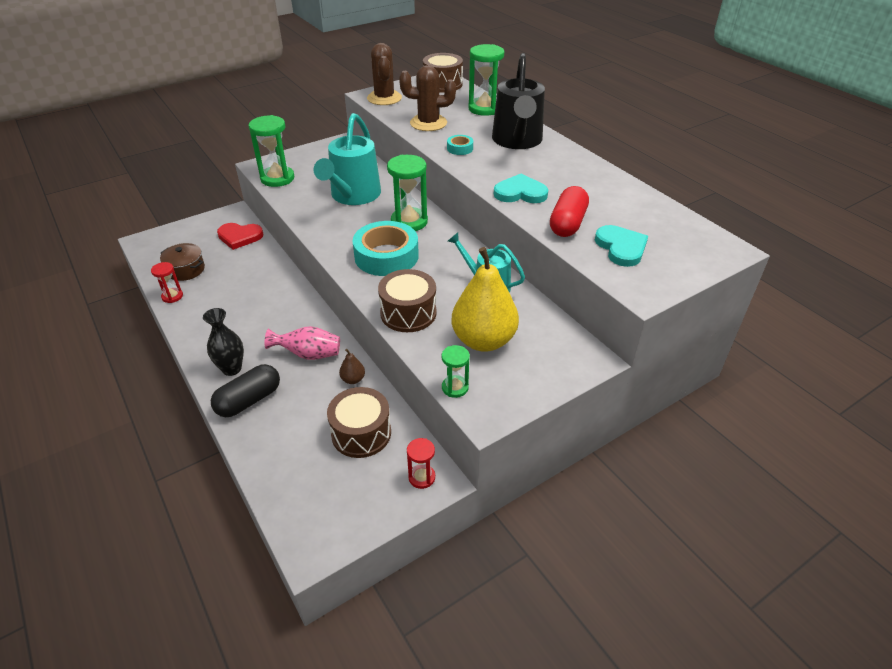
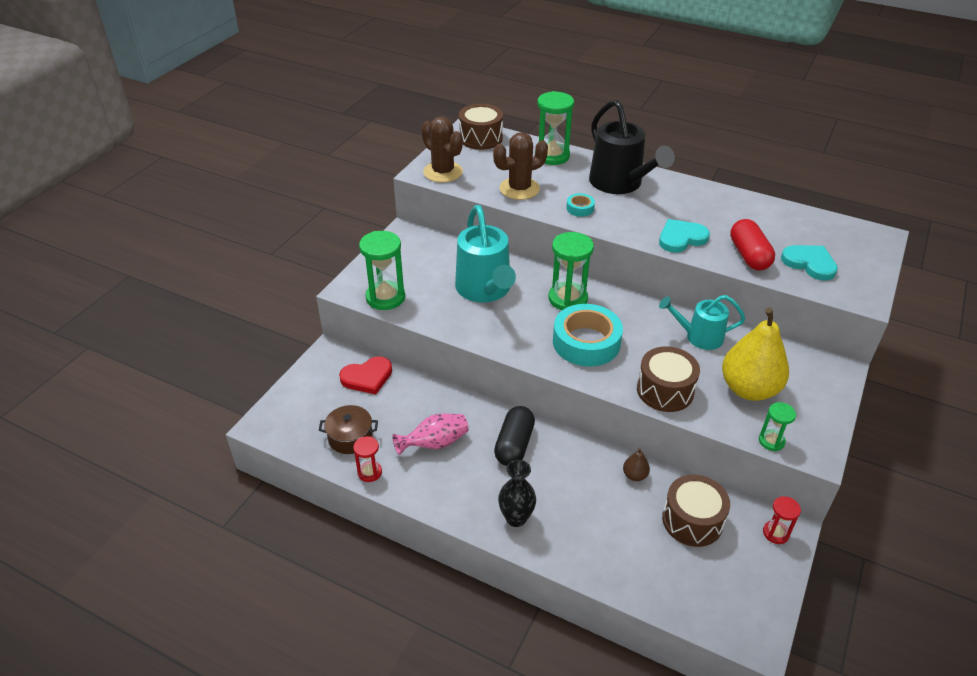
camera: 30 degrees left, 0 degrees up
(249, 400) = (566, 540): black capsule -> black capsule (514, 445)
(308, 354) = (571, 470): pink vase -> pink vase (435, 443)

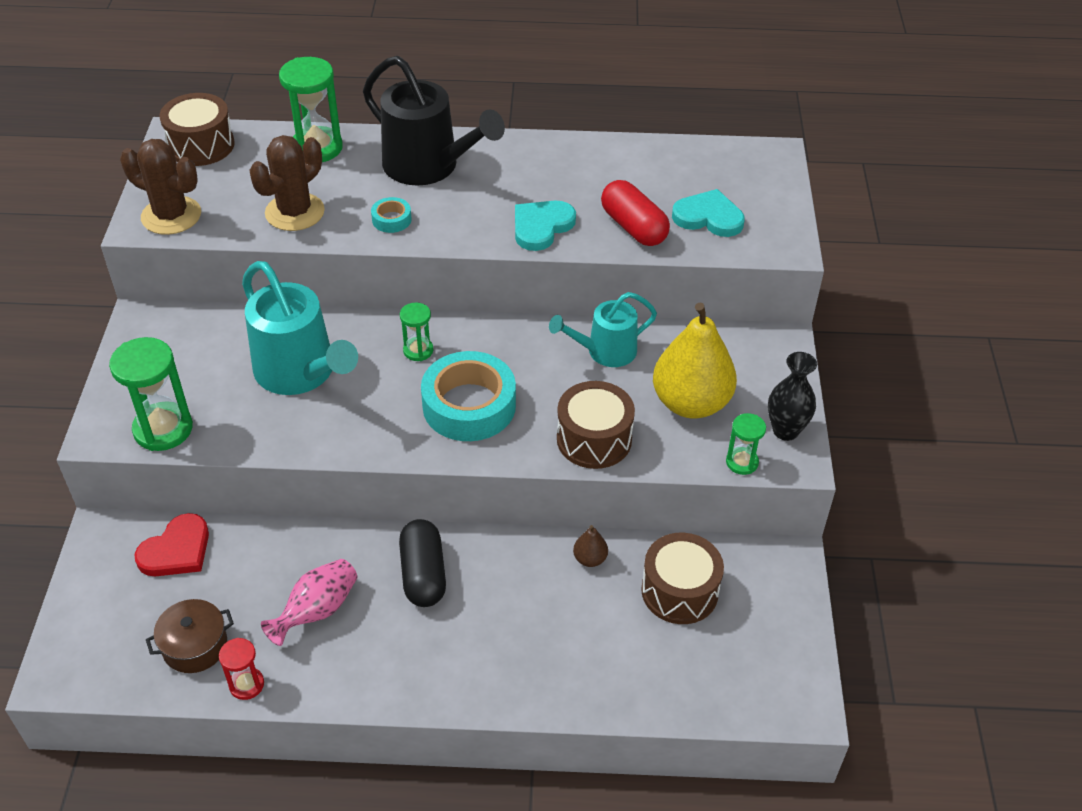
camera: 25 degrees left, 5 degrees up
(516, 518) = (469, 671): black vase -> black vase (785, 430)
(568, 299) = (418, 350): green hourglass -> green hourglass, size x0.55
(775, 533) = (777, 570): red hourglass -> none

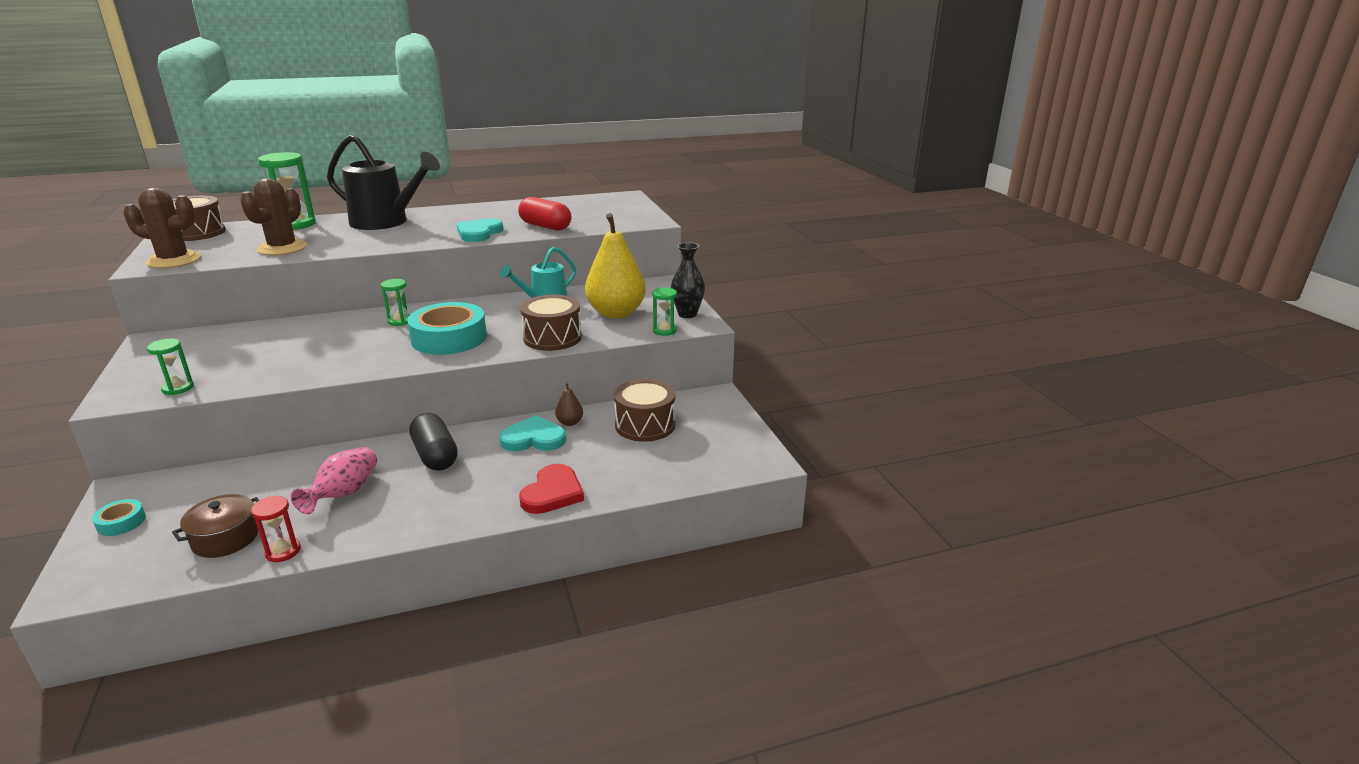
camera: 20 degrees left, 20 degrees down
(163, 429) = (178, 388): green hourglass -> green hourglass, size x0.55
(176, 550) = (200, 485): red heart -> red heart (552, 493)
(301, 373) = (303, 344): turquoise watering can -> none
(391, 219) = (363, 242): turquoise tape -> turquoise tape (121, 522)
(708, 217) = (595, 218): turquoise heart -> turquoise heart (533, 438)

